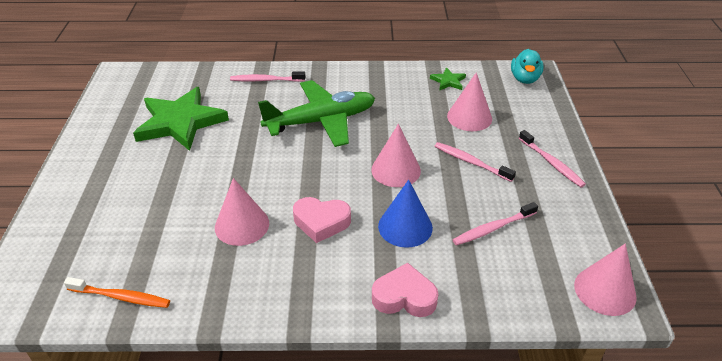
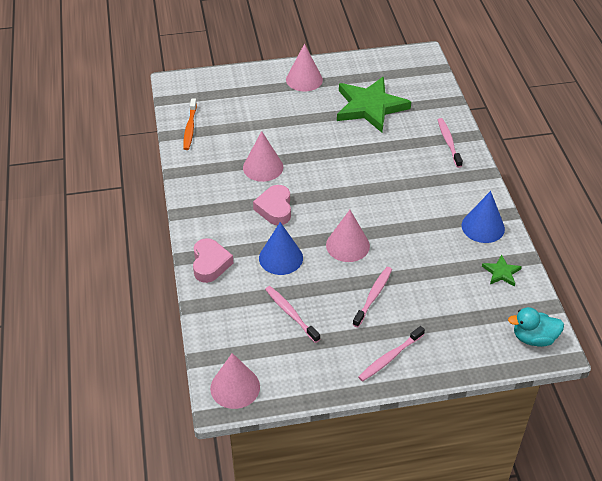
camera: 80 degrees right, 5 degrees up
(321, 121) = (400, 189): green plane -> none
(389, 81) = (483, 227): none -> blue cone
(469, 117) = (443, 292): pink cone -> pink cone (304, 79)

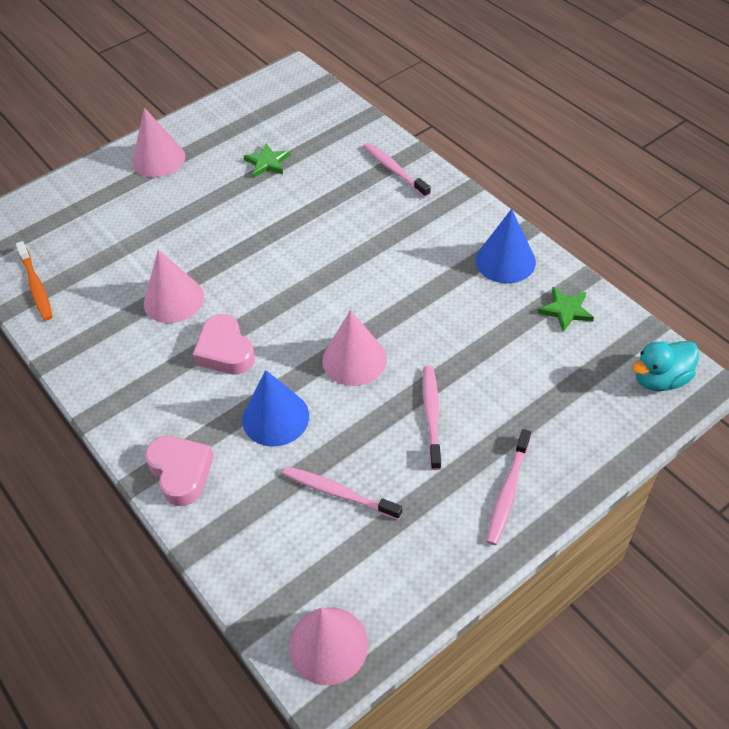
camera: 25 degrees left, 5 degrees up
(370, 107) = (267, 162): green star -> green star, size x0.43

